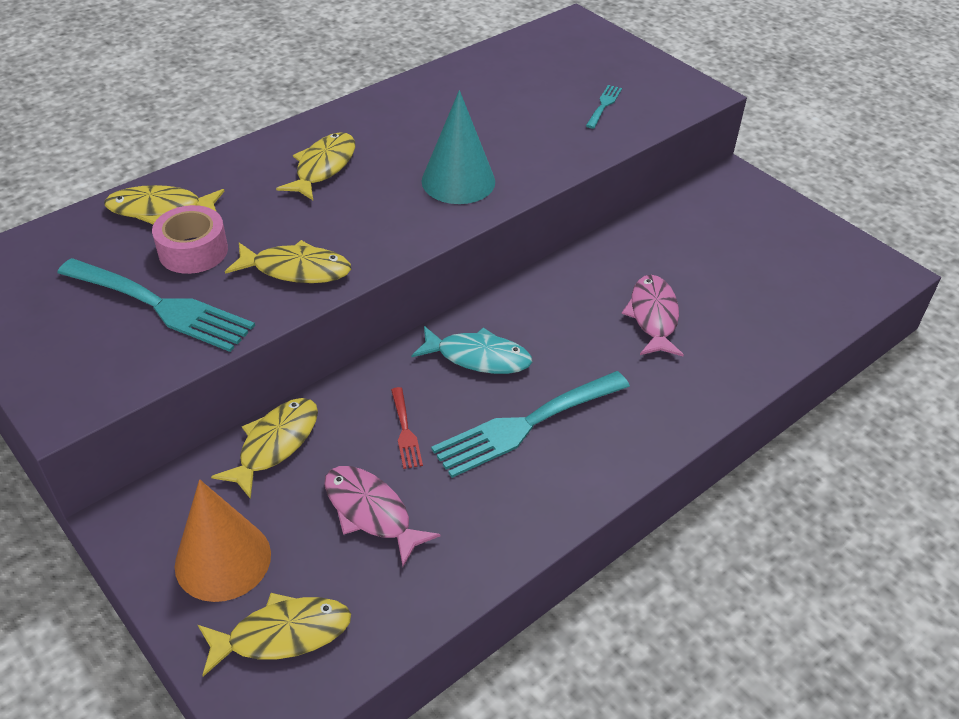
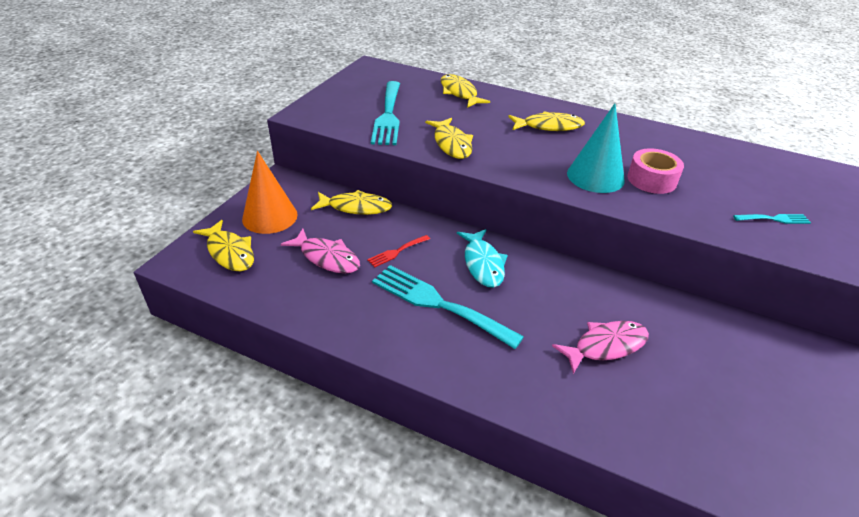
camera: 65 degrees right, 5 degrees down
(193, 251) = (437, 111): pink tape -> pink tape (651, 180)
(371, 512) = (327, 258): pink fish -> pink fish turned 105 degrees clockwise

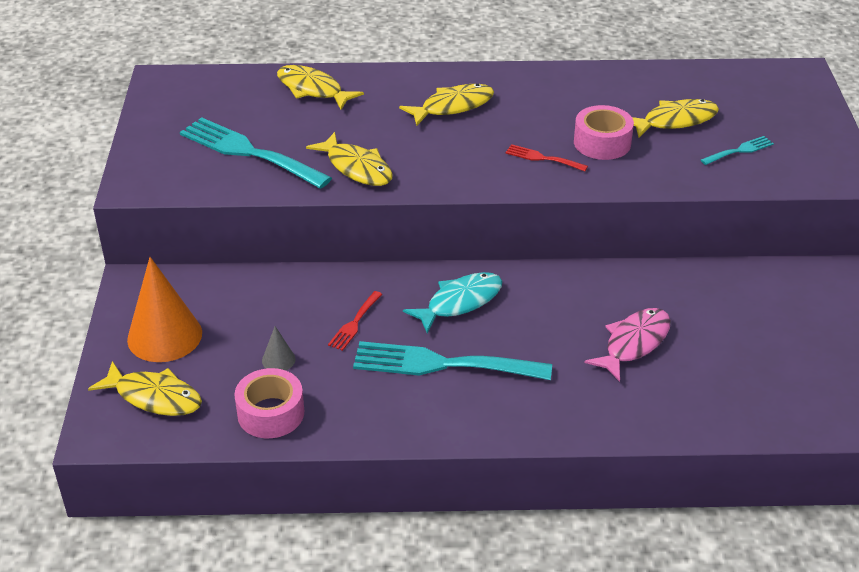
camera: 25 degrees left, 0 degrees up
(292, 292) = (271, 413): none -> pink tape
(327, 258) = (278, 360): pink fish -> grey cone
(356, 207) = (264, 286): yellow fish -> yellow fish (675, 121)
(388, 116) = (249, 152): turquoise fork -> turquoise fork turned 150 degrees clockwise
(483, 264) = (460, 302): turquoise fish -> turquoise fish turned 90 degrees counterclockwise
(595, 176) = (542, 158): turquoise cone -> red fork

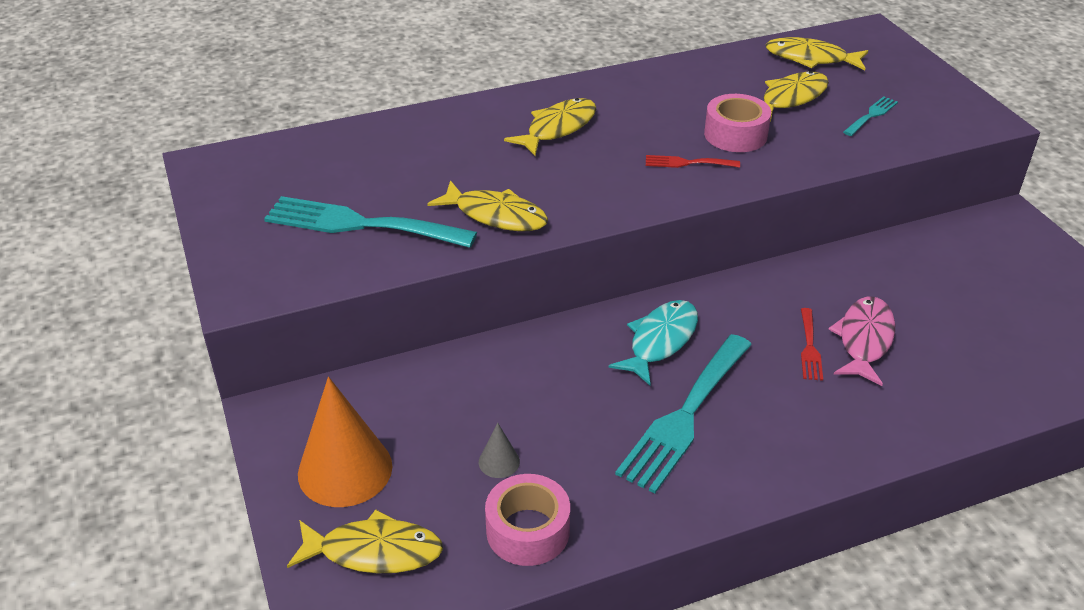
camera: 20 degrees left, 0 degrees up
(313, 89) = (392, 140): yellow fish -> yellow fish (810, 58)
(354, 323) = (560, 395): red fork -> red fork (809, 347)
(442, 364) = (685, 416): turquoise fork -> turquoise fork turned 45 degrees counterclockwise

